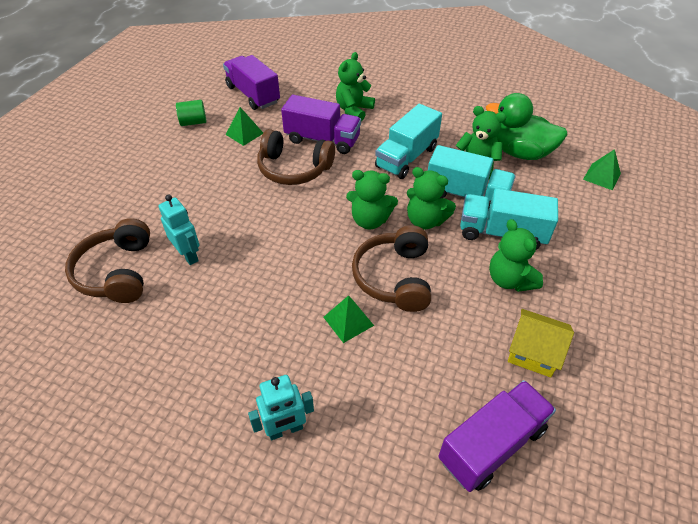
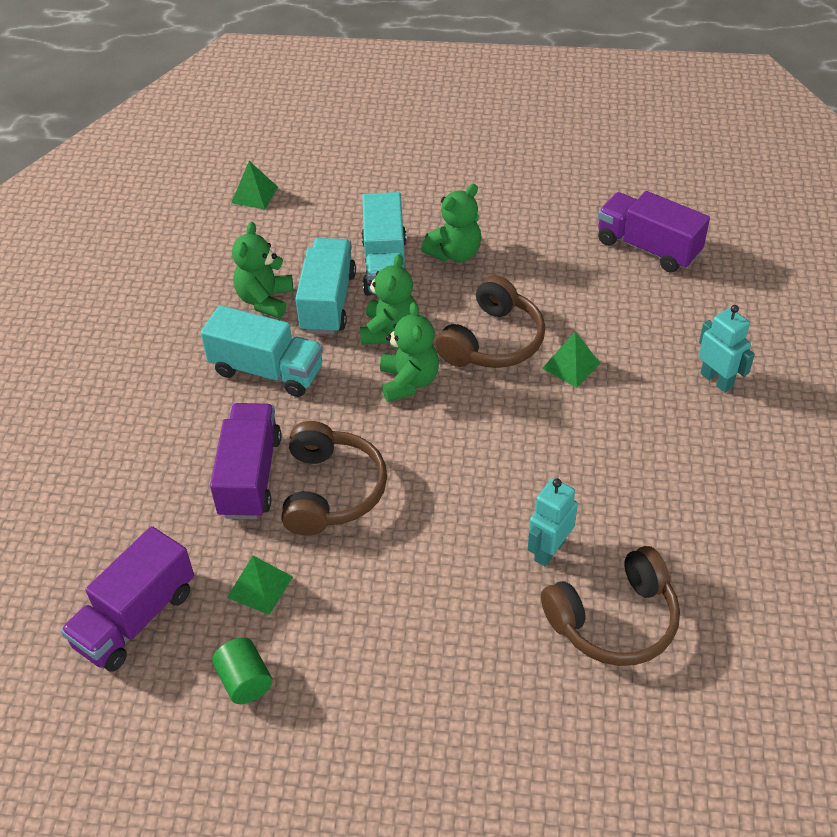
camera: 105 degrees left, 0 degrees up
(354, 110) = (159, 456): green teddy bear -> none
(394, 277) = (493, 341): brown headphones -> brown headphones turned 45 degrees counterclockwise
(520, 153) = (225, 263): green duck -> none
(533, 352) = (539, 231): yellow house -> none

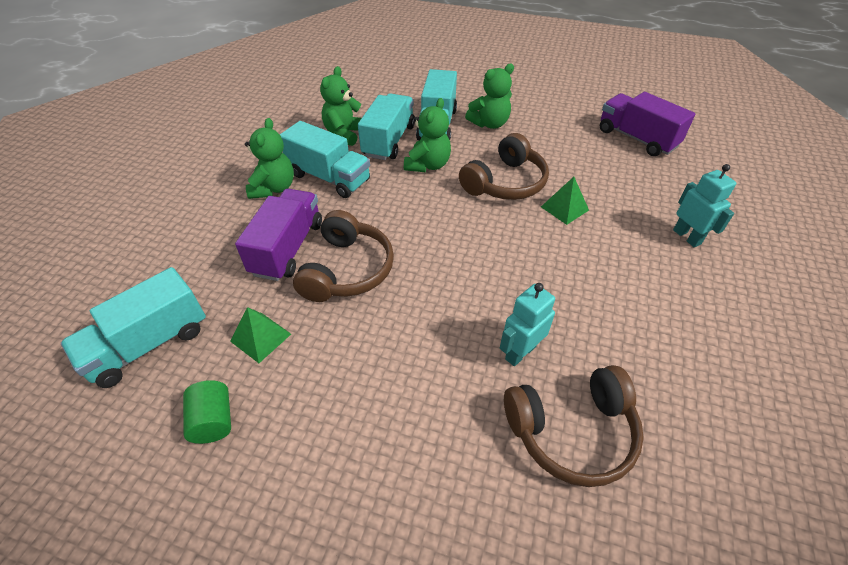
camera: 10 degrees right, 0 degrees up
(136, 618) = (149, 344): purple truck -> turquoise truck
(254, 195) = (361, 74): green pyramid -> none
(409, 382) = (433, 200): green teddy bear -> green teddy bear (274, 188)

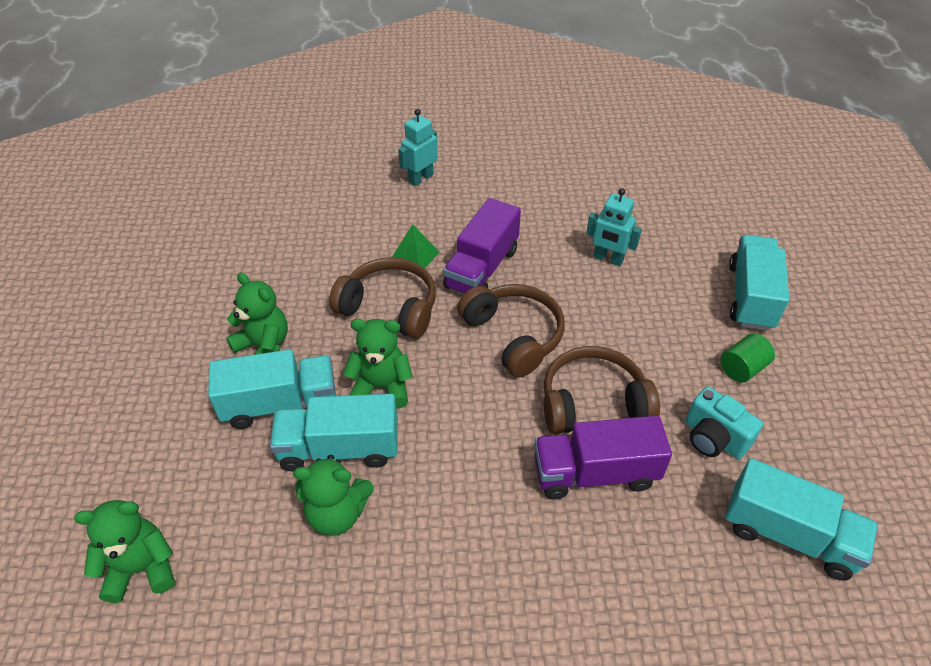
camera: 110 degrees left, 0 degrees up
(213, 421) = (805, 430): green cylinder -> green cylinder (742, 368)
(261, 337) = (713, 438): green pyramid -> turquoise camera
(274, 188) = (501, 547): green teddy bear -> green teddy bear (141, 568)
(329, 177) = (450, 488): turquoise truck -> turquoise truck (750, 296)
(572, 431) = (654, 224): brown headphones -> brown headphones (513, 336)
(636, 138) = (265, 215): purple truck -> purple truck (482, 268)

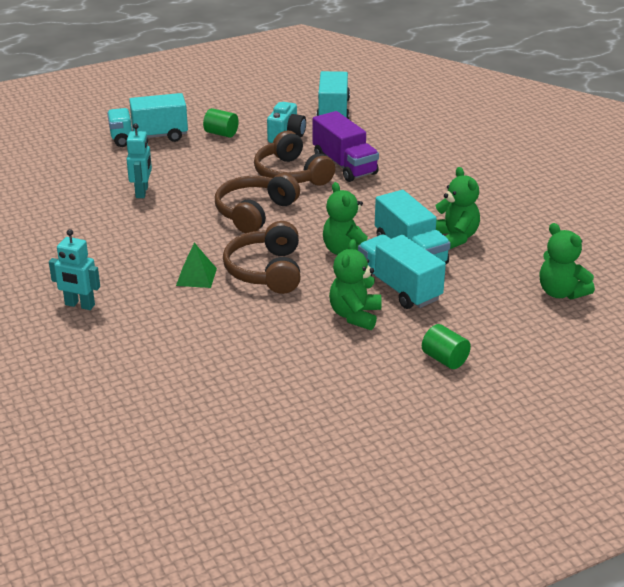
camera: 115 degrees left, 15 degrees down
(141, 386) = (445, 359): none -> green cylinder
(482, 268) = (190, 242): purple truck -> none

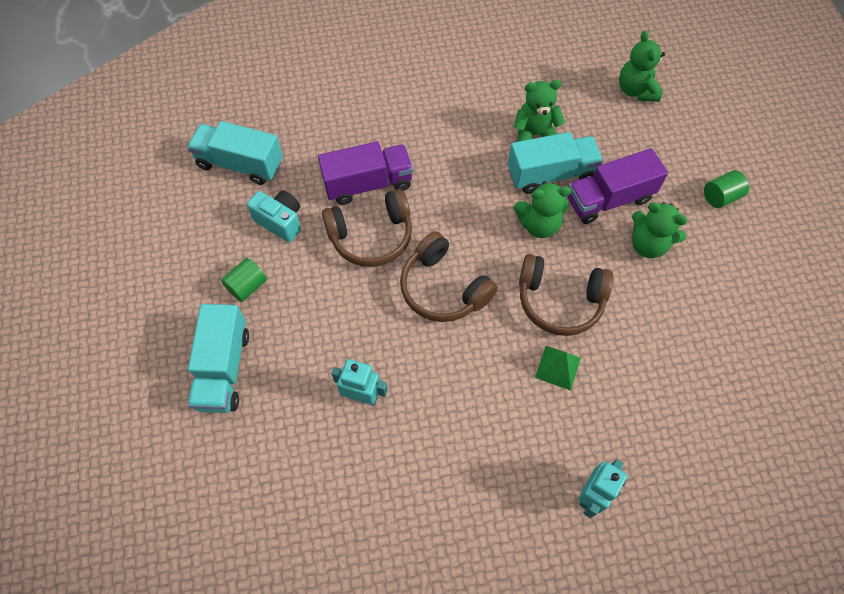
camera: 75 degrees left, 30 degrees up
(399, 287) = (609, 199): turquoise truck -> purple truck
(561, 292) = (636, 90): green teddy bear -> green teddy bear turned 105 degrees clockwise

